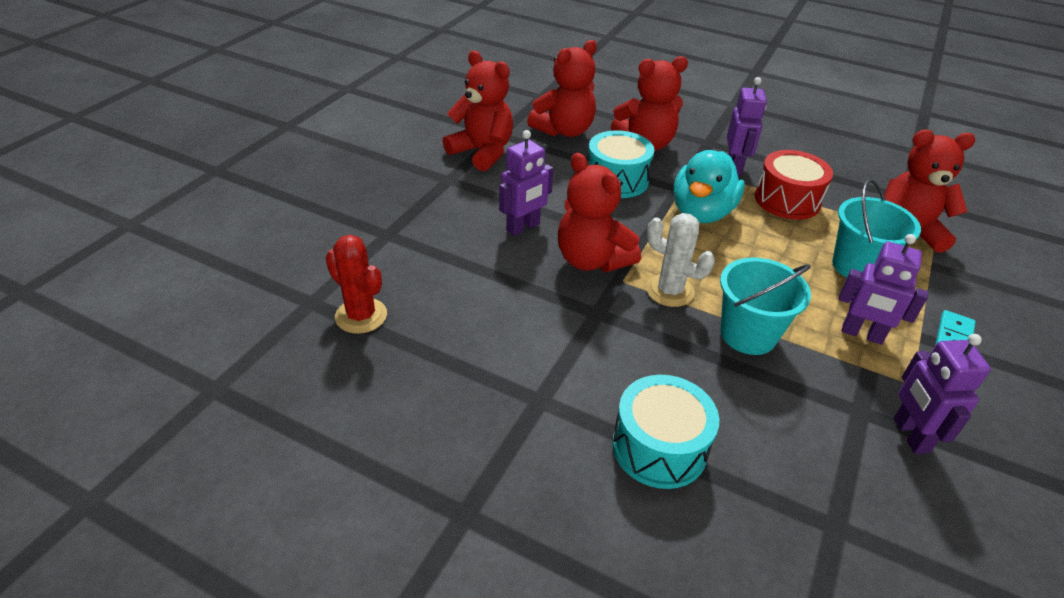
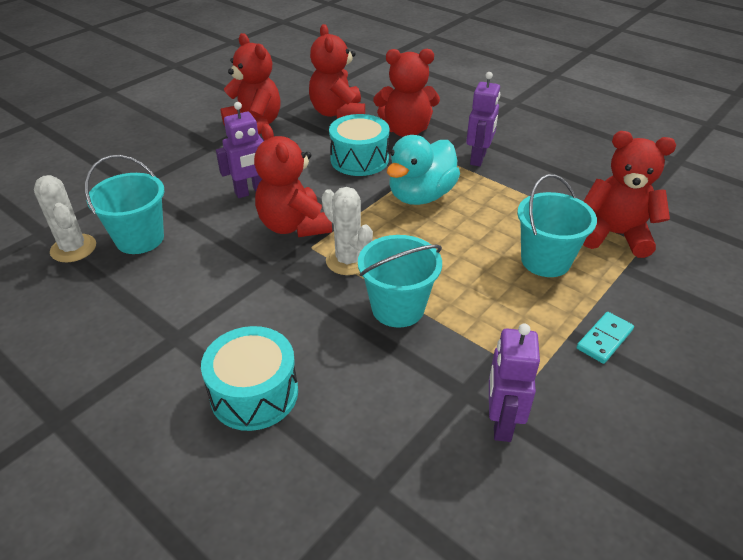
camera: 15 degrees right, 0 degrees up
(361, 316) = (73, 248): red cactus -> white cactus
(431, 295) = (140, 239): none -> turquoise bucket
(564, 130) = (338, 113): red teddy bear -> red teddy bear turned 105 degrees clockwise
(787, 200) = (512, 193): red drum -> none
(862, 334) = (510, 323): purple robot -> none

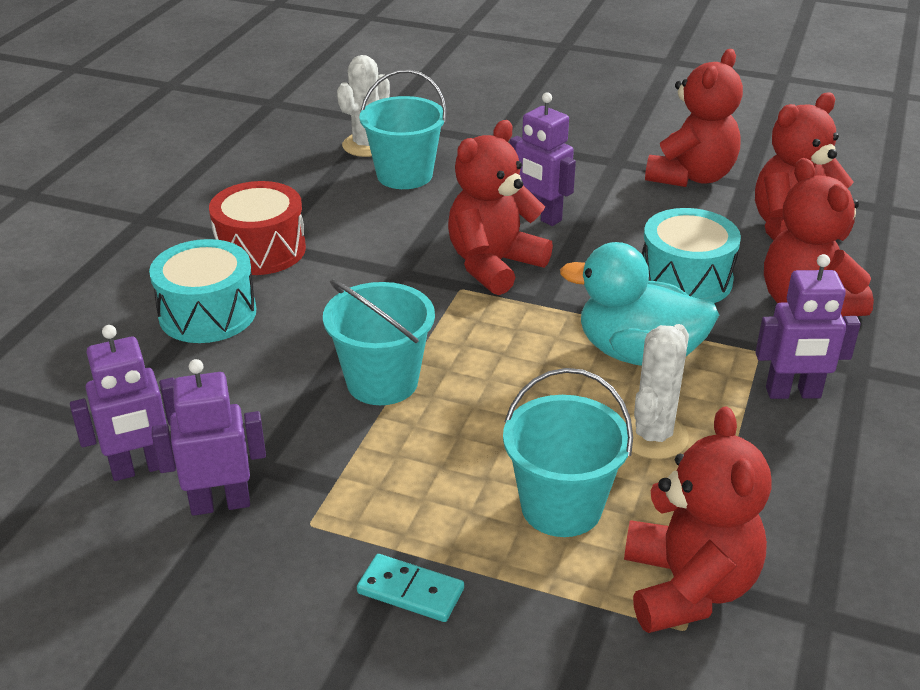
camera: 70 degrees right, 5 degrees down
(181, 342) = (261, 249): none -> red drum
(348, 260) = (451, 322): white cactus -> white cactus (653, 436)
(445, 469) = (140, 468): none -> purple robot

